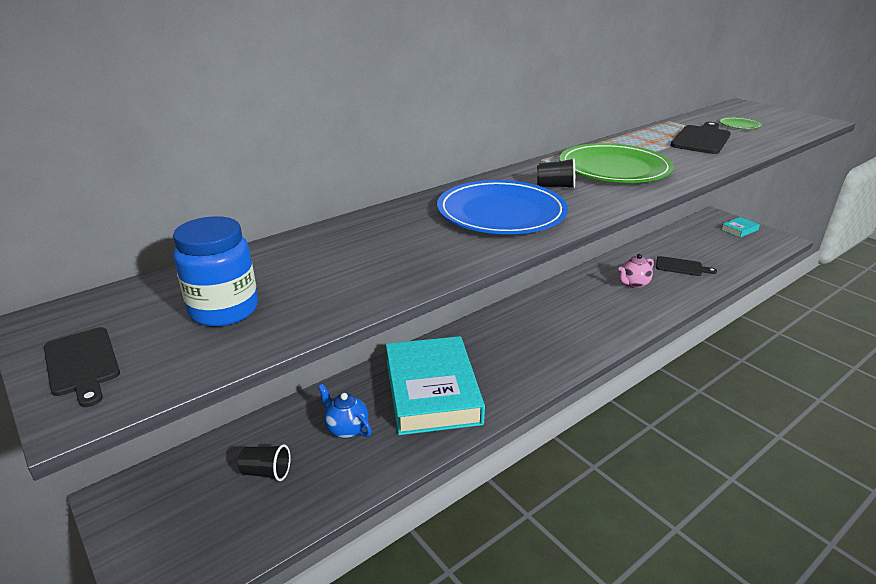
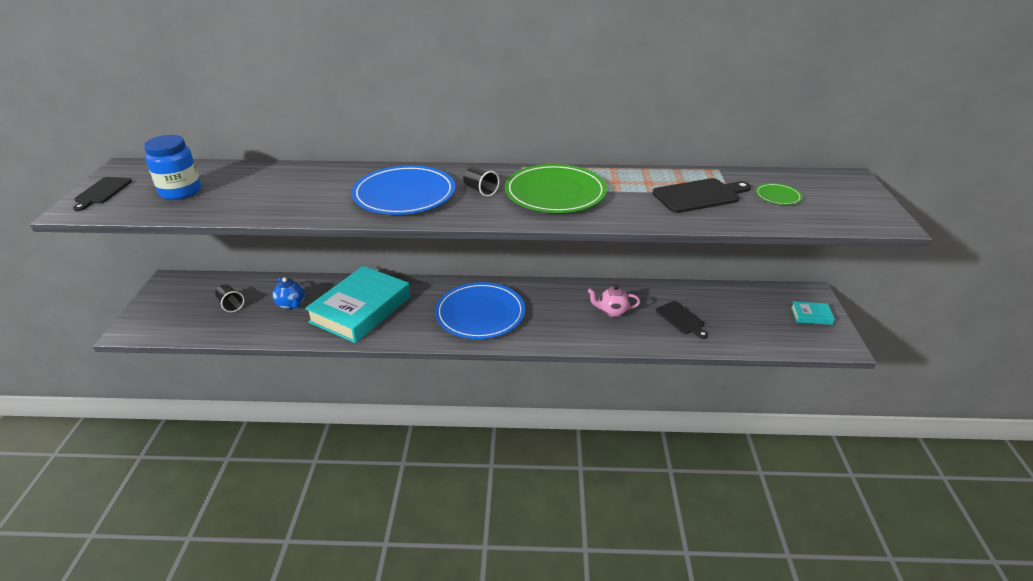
camera: 40 degrees right, 5 degrees up
(346, 429) = (291, 304): blue teapot -> blue teapot turned 150 degrees clockwise
(545, 336) = (480, 314): none -> blue plate

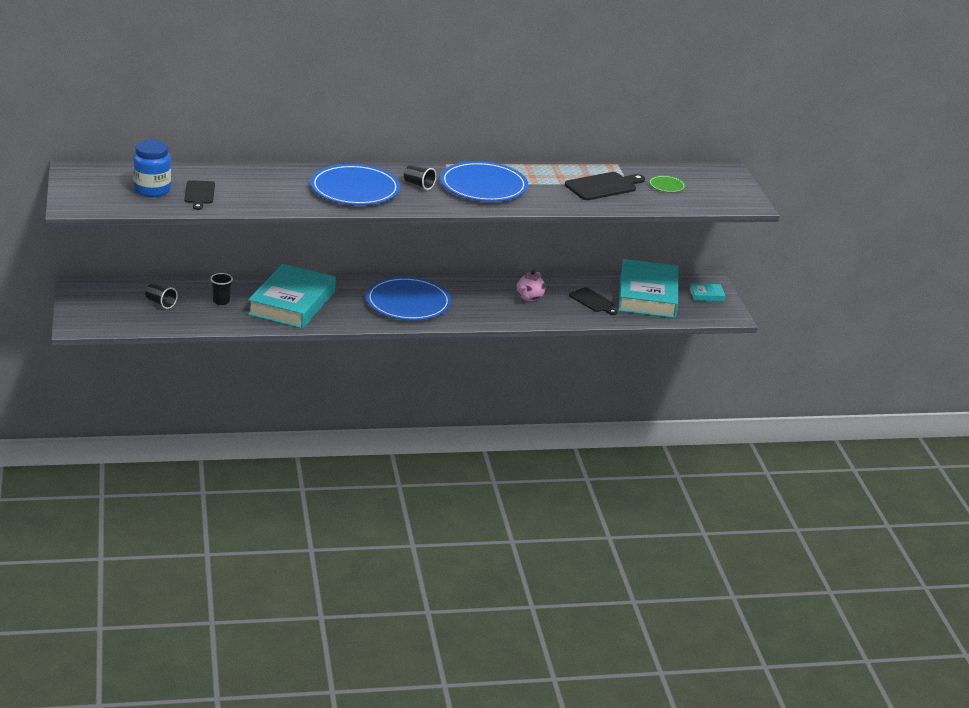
camera: 15 degrees left, 5 degrees down
(102, 192) = (80, 192): black cutting board -> black cutting board (199, 194)
(291, 304) = (221, 301): blue teapot -> black cup
(555, 193) = (483, 186): green plate -> blue plate
(612, 312) = (529, 298): pink teapot -> pink teapot turned 60 degrees counterclockwise
(743, 313) = (647, 295): none -> turquoise book

